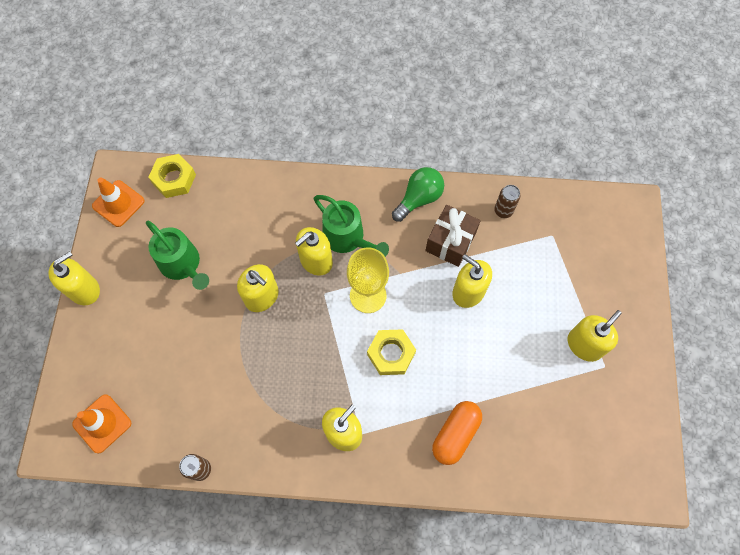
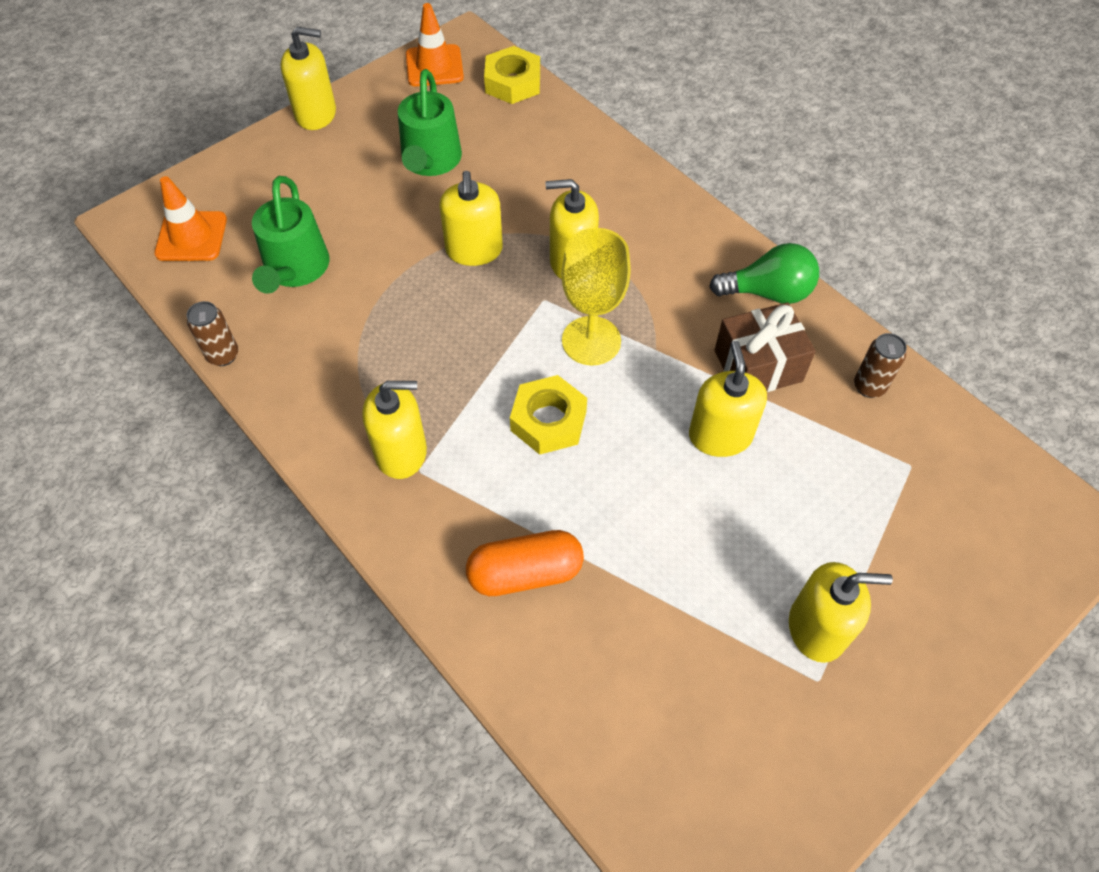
camera: 45 degrees right, 10 degrees down
(347, 238) = (634, 267): green watering can -> green watering can (295, 270)

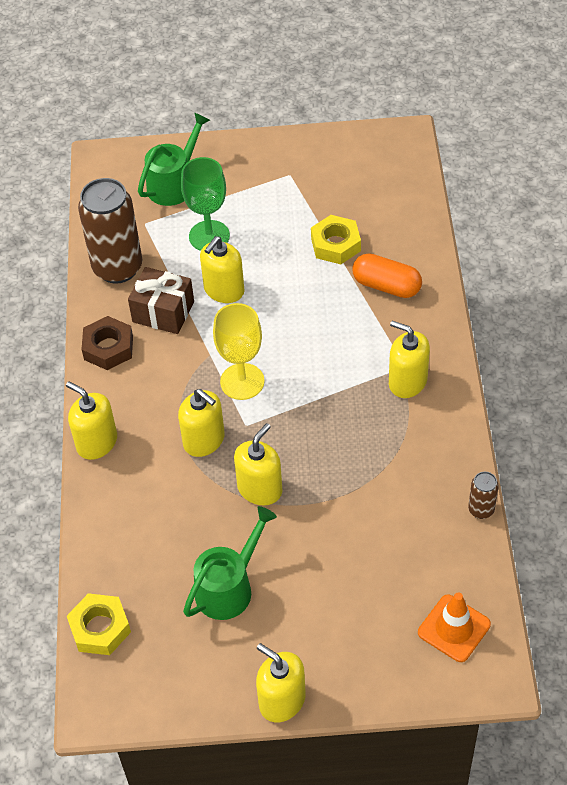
camera: 140 degrees left, 5 degrees down
(295, 270) = (393, 549): green watering can -> green watering can (174, 184)
(434, 66) = (145, 692): orange traffic cone -> none
(548, 420) = (309, 351): yellow nut -> yellow nut (335, 245)
(768, 292) = (108, 348): green light bulb -> brown nut
(816, 499) = (209, 236): none -> green goblet
(817, 628) = (269, 191): yellow soap dispenser -> yellow soap dispenser (97, 442)
(869, 386) = (117, 268): brown can -> brown can, size x2.23

